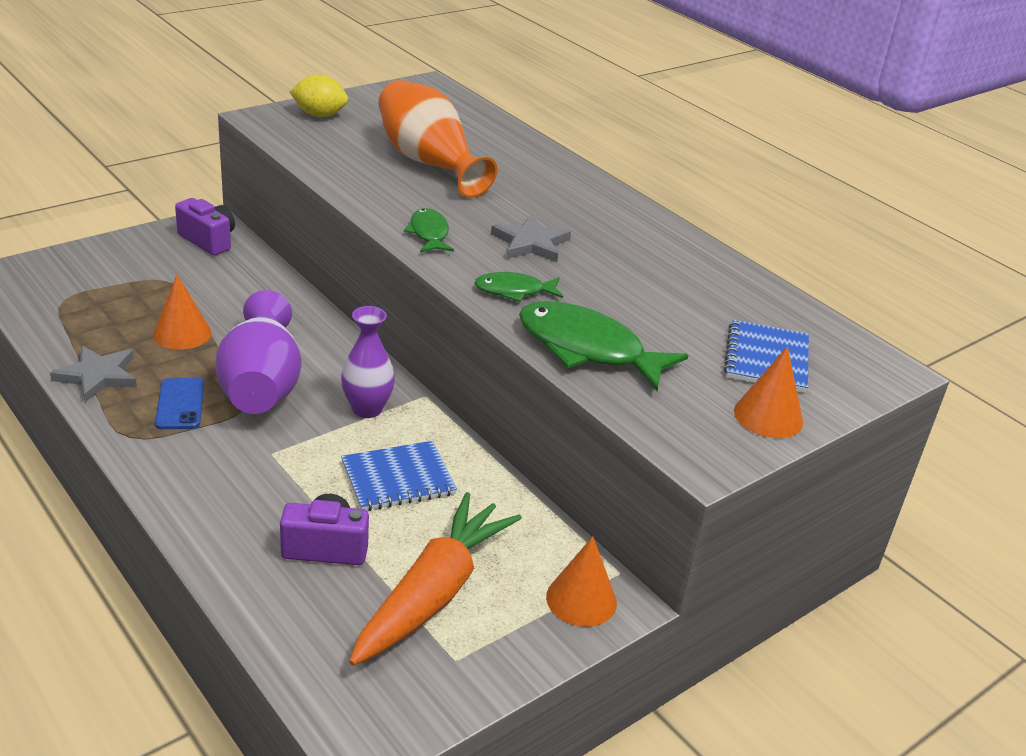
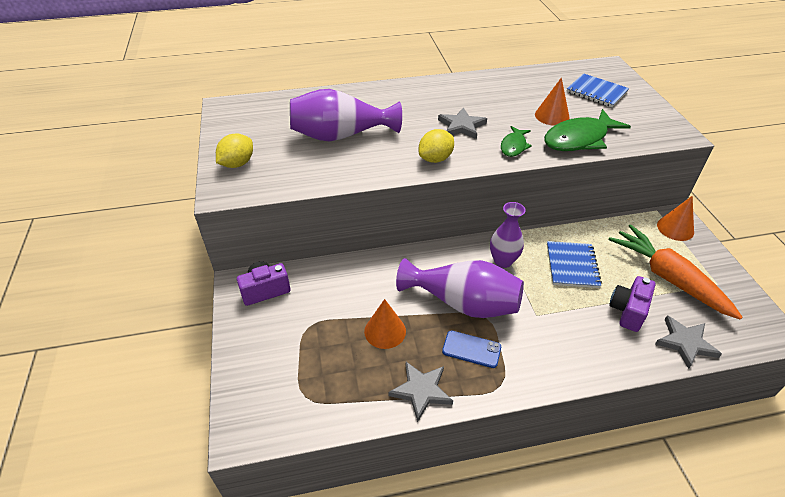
camera: 60 degrees left, 10 degrees up
(285, 617) = (685, 343): none -> grey star
(428, 162) = (341, 135): orange vase -> purple vase
(429, 233) = (435, 159): green fish -> yellow lemon
(768, 416) = (645, 107): orange cone -> orange cone (552, 116)

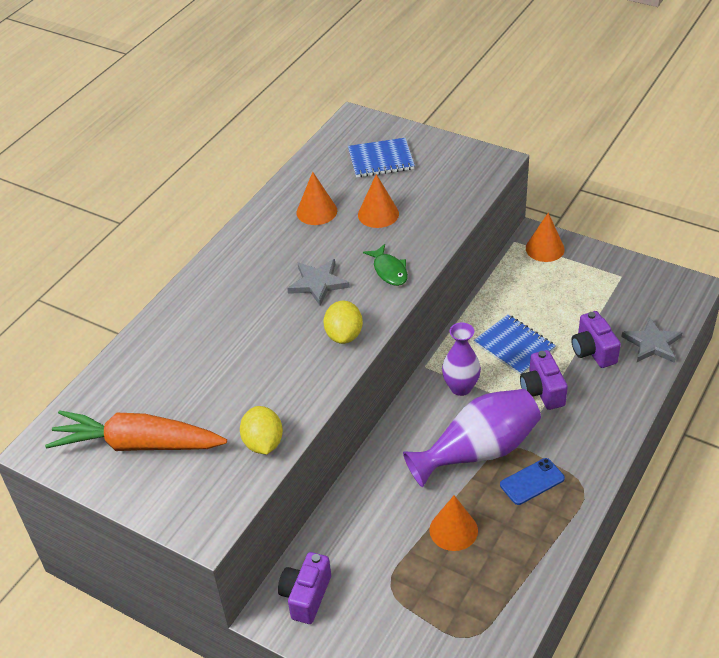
camera: 45 degrees left, 0 degrees up
(237, 164) = (170, 492): yellow lemon -> yellow lemon (263, 443)
(341, 135) = (223, 380): purple vase -> none
(421, 391) = (540, 546): grey star -> none
(516, 94) = (316, 211): none -> orange cone
(554, 305) = (542, 391): none -> purple camera
(579, 139) = (429, 223): green fish -> none
(668, 278) = (587, 298): orange carrot -> orange carrot (137, 444)

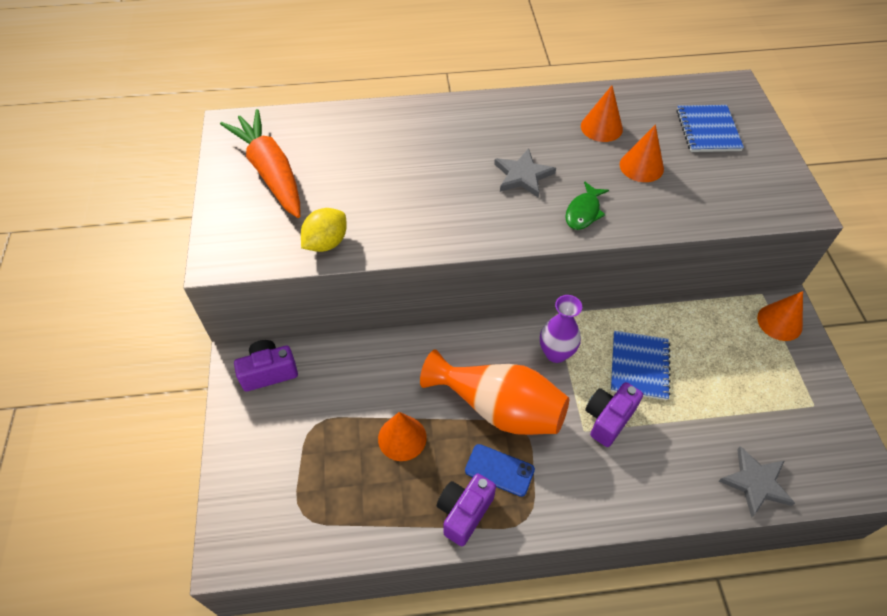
camera: 50 degrees right, 10 degrees up
(344, 335) = (482, 225): yellow lemon -> none
(381, 160) = (707, 130): blue notebook -> blue notebook turned 45 degrees clockwise
(478, 451) = (498, 407): purple vase -> orange vase
(593, 351) = (695, 434): purple camera -> purple camera (464, 512)

